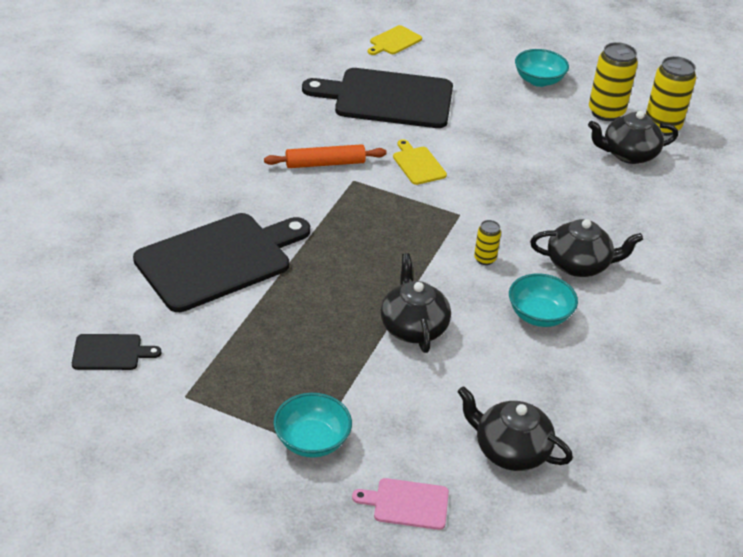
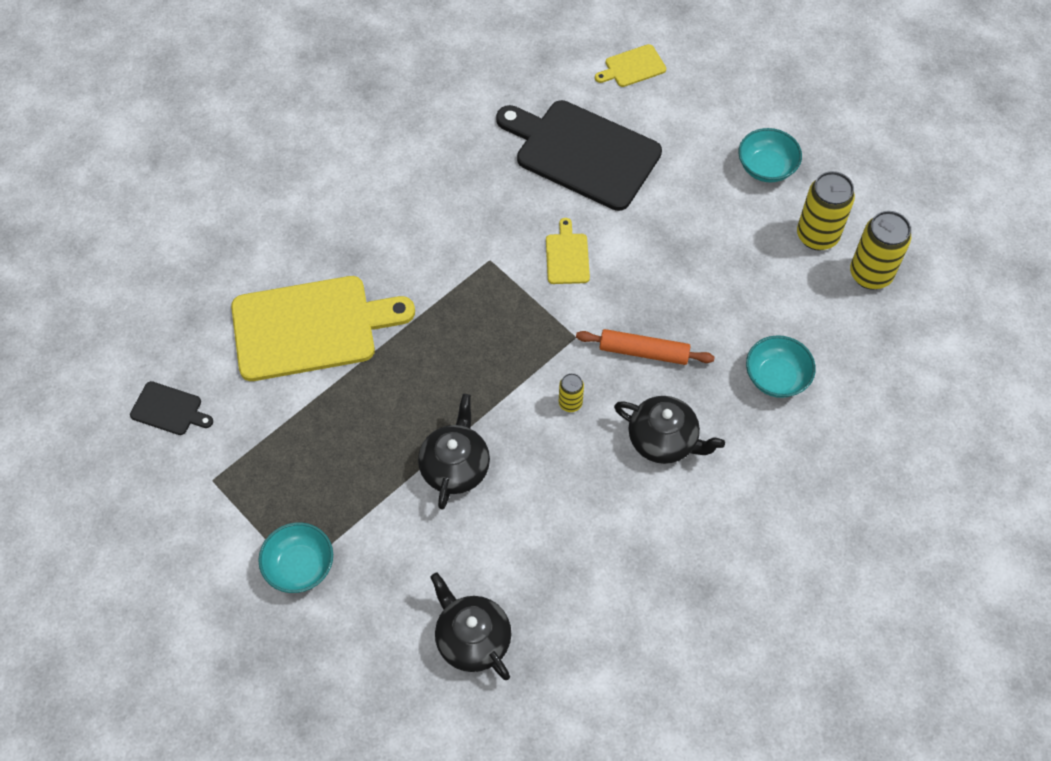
camera: 25 degrees right, 20 degrees up
(218, 260) = (311, 328): black cutting board -> yellow cutting board
(325, 163) = (471, 229): orange rolling pin -> orange rolling pin (644, 352)
(407, 503) = (350, 663): pink cutting board -> none
(539, 315) = (587, 491): turquoise bowl -> turquoise bowl (776, 377)
(628, 154) = (806, 304): black teapot -> none

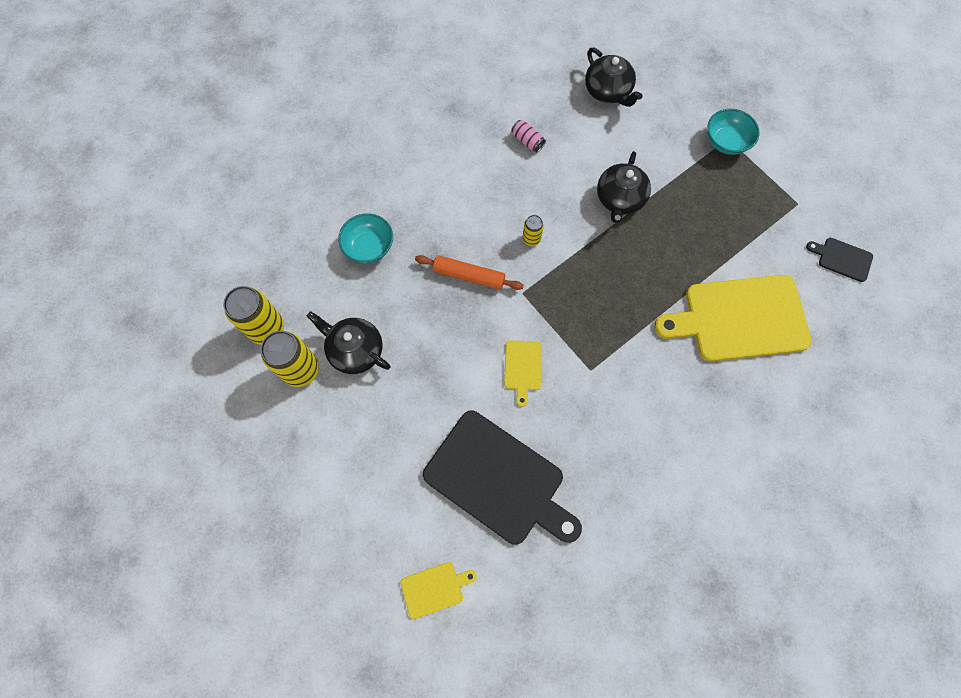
camera: 175 degrees left, 10 degrees up
(588, 543) = (527, 141): none -> pink can
(664, 440) = (464, 206): black teapot -> black teapot (355, 350)
(766, 167) = (327, 447): turquoise bowl -> none

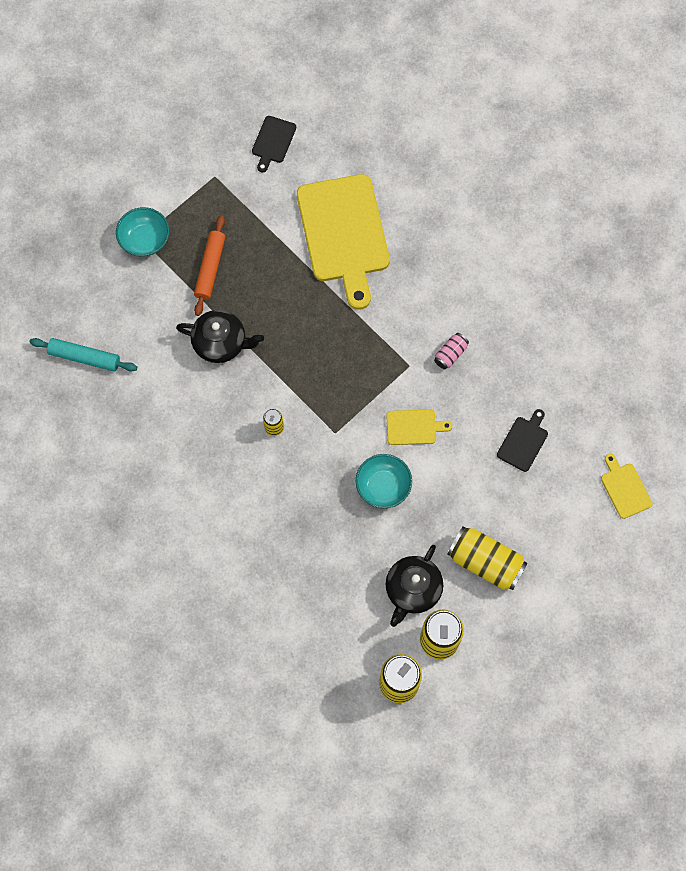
camera: 95 degrees left, 0 degrees up
(369, 247) = (296, 592): turquoise bowl -> turquoise bowl (383, 486)
(372, 424) = (485, 562): none -> yellow can
(469, 276) = (321, 486): orange rolling pin -> orange rolling pin (210, 268)
(498, 480) = (523, 442): black cutting board -> black cutting board, size x0.44
(527, 141) = (154, 439): pink can -> pink can (450, 354)
(608, 91) = (84, 357): black teapot -> turquoise rolling pin

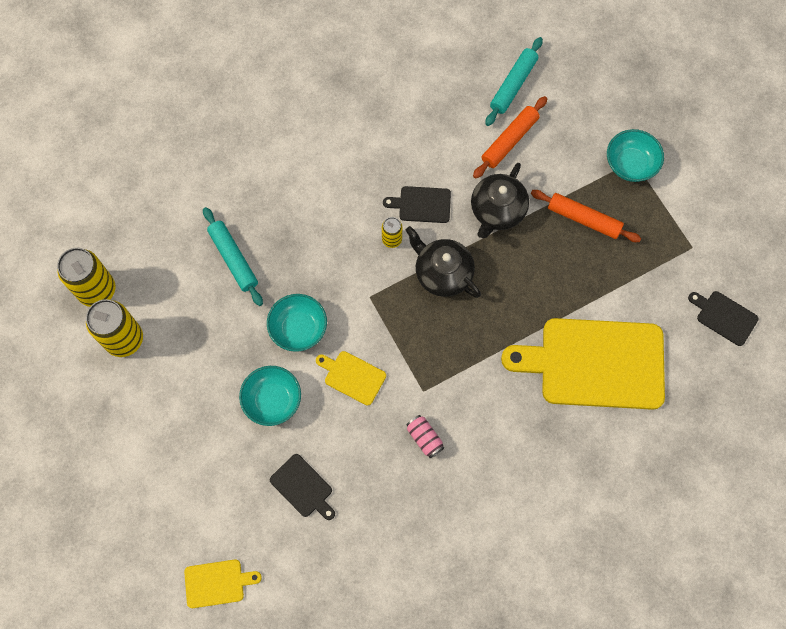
camera: 105 degrees right, 0 degrees up
(145, 348) = (509, 140): none -> orange rolling pin
(231, 410) = (422, 204): none -> black cutting board
(332, 565) = (233, 259): none -> turquoise rolling pin
(412, 590) = (183, 328): black teapot -> black teapot (442, 273)
(414, 427) = (352, 376): yellow cutting board -> yellow cutting board turned 105 degrees clockwise
(456, 489) = (272, 400): none -> turquoise bowl
(485, 562) = (186, 408): yellow can -> none

